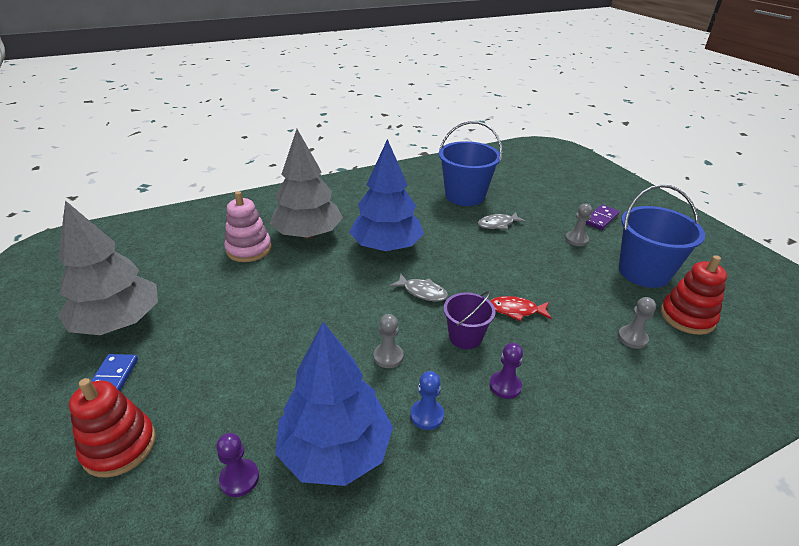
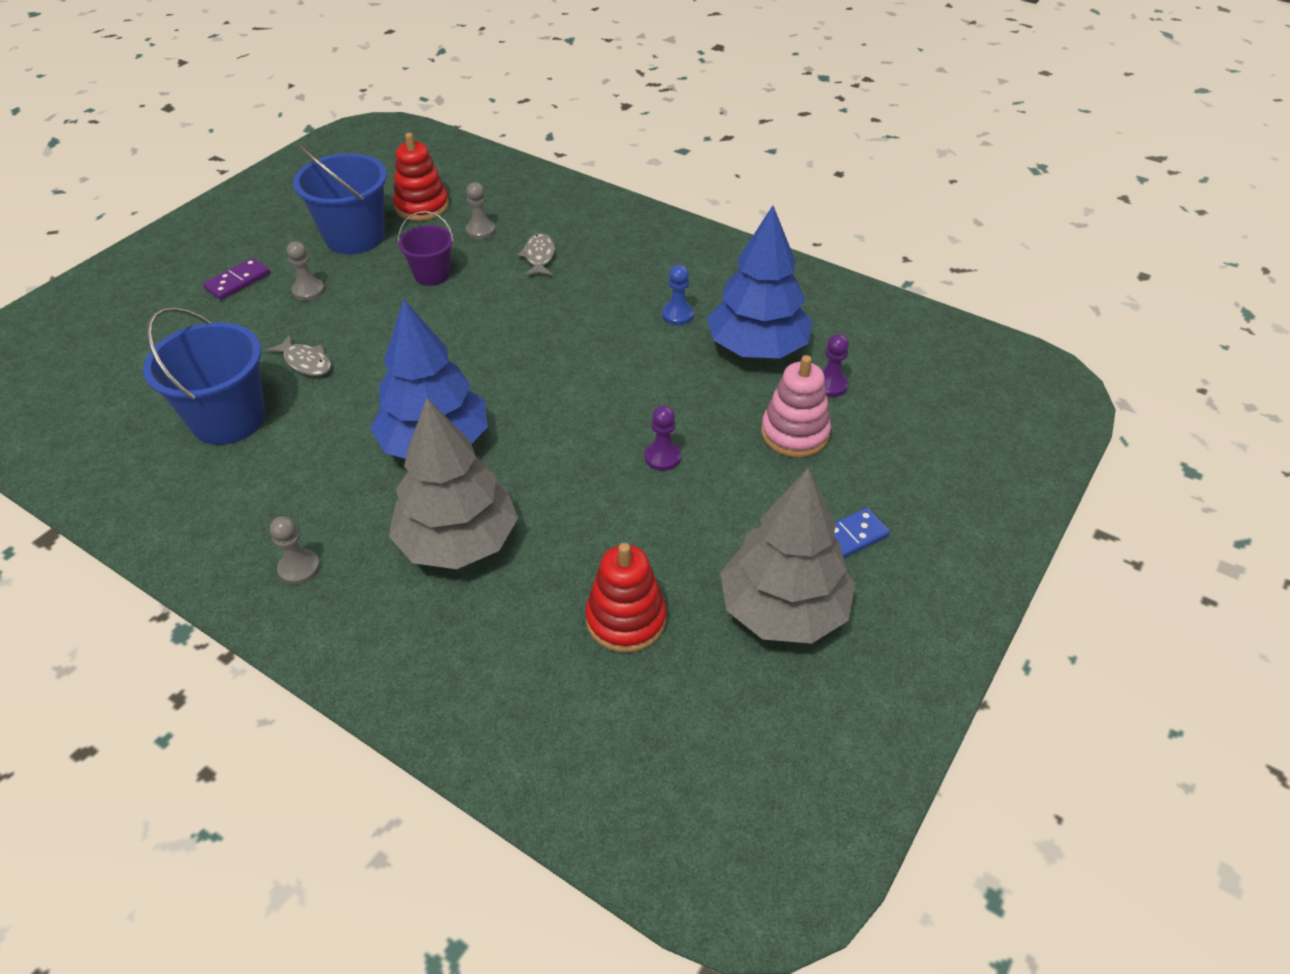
camera: 120 degrees left, 10 degrees up
(119, 446) = (885, 473): red stacking toy -> red stacking toy (626, 619)
(249, 249) = (544, 586): pink stacking toy -> pink stacking toy (794, 433)
(388, 356) = (632, 361): grey pawn -> grey pawn (299, 568)
(422, 292) = (511, 376): grey fish -> grey fish (539, 257)
(465, 337) = (562, 323): purple bucket -> purple bucket (432, 275)
(505, 386) = (606, 284): purple pawn -> purple pawn (662, 457)
(516, 310) = (492, 303): red fish -> none
(601, 219) = (238, 281): purple domino -> purple domino turned 60 degrees counterclockwise

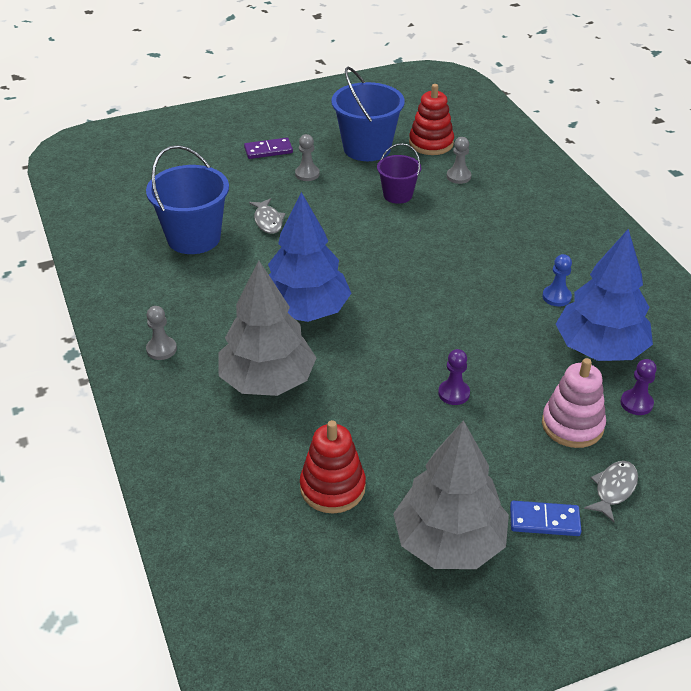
camera: 35 degrees right, 5 degrees down
(539, 257) = (486, 212): grey fish -> grey fish (613, 489)

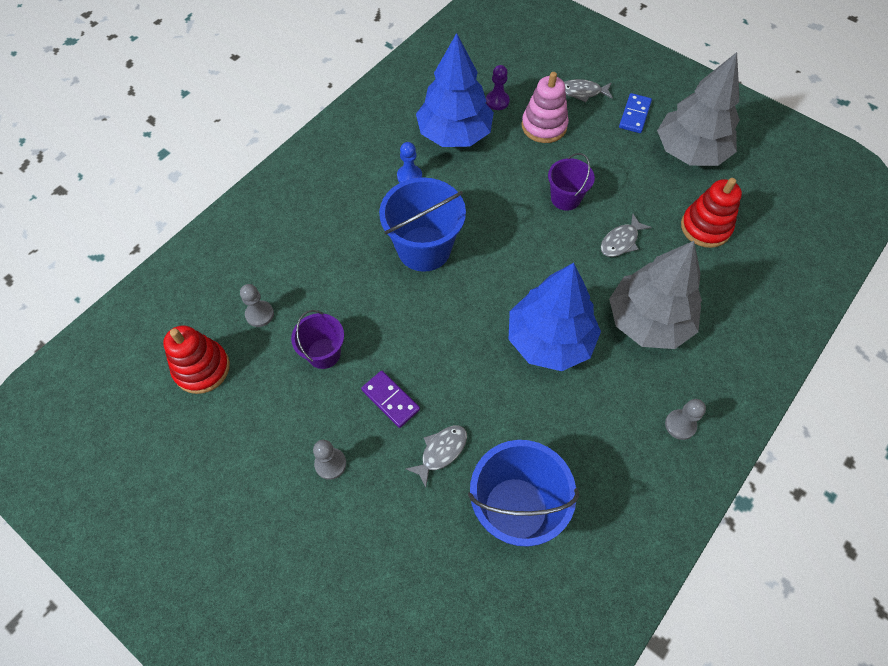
camera: 120 degrees left, 20 degrees up
(268, 150) = (301, 540): purple domino -> purple domino (390, 400)
(367, 148) = (243, 429): blue bucket -> blue bucket (424, 248)
(368, 408) = (621, 241): none -> grey fish
(453, 393) = (565, 198): purple pawn -> purple bucket
(544, 521) = (634, 115): blue domino -> blue domino turned 45 degrees clockwise

